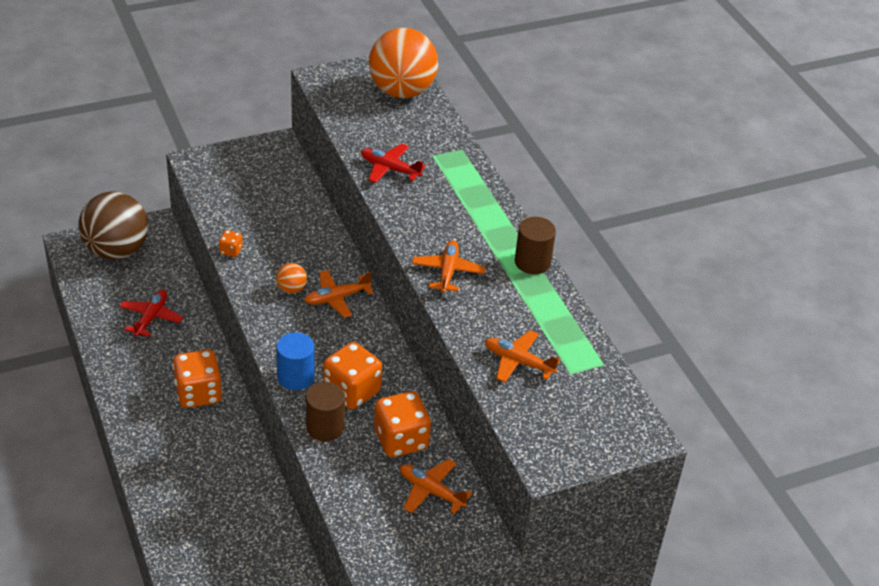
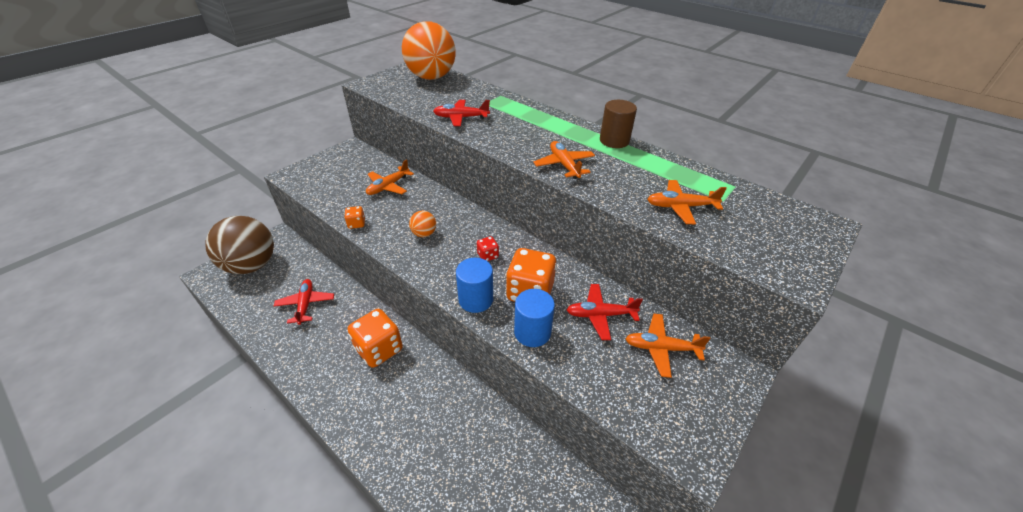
camera: 25 degrees left, 0 degrees up
(325, 427) = (532, 332): brown cylinder -> blue cylinder
(336, 298) = (464, 228): orange plane -> orange plane (388, 186)
(339, 338) = (488, 255): none -> red dice
(401, 440) = (600, 315): orange dice -> red plane

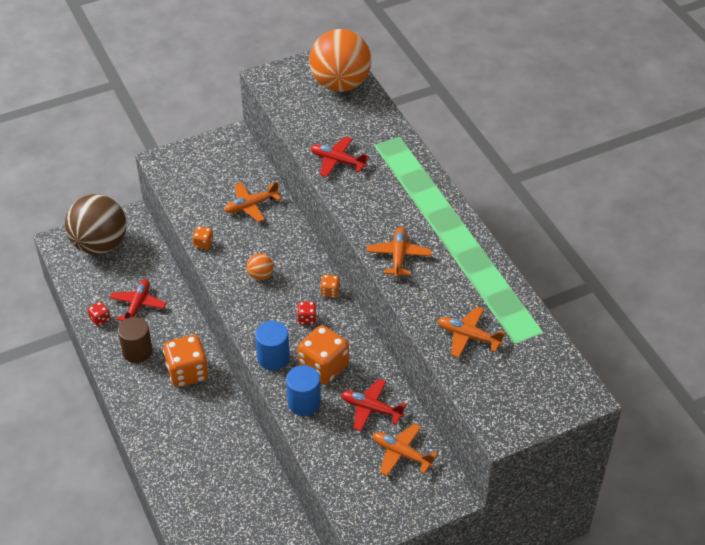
camera: 25 degrees right, 5 degrees up
(269, 329) = (100, 319): none -> red dice
(495, 229) = (330, 292): none -> orange dice
(614, 141) = (472, 240): brown cylinder -> brown cylinder (137, 351)

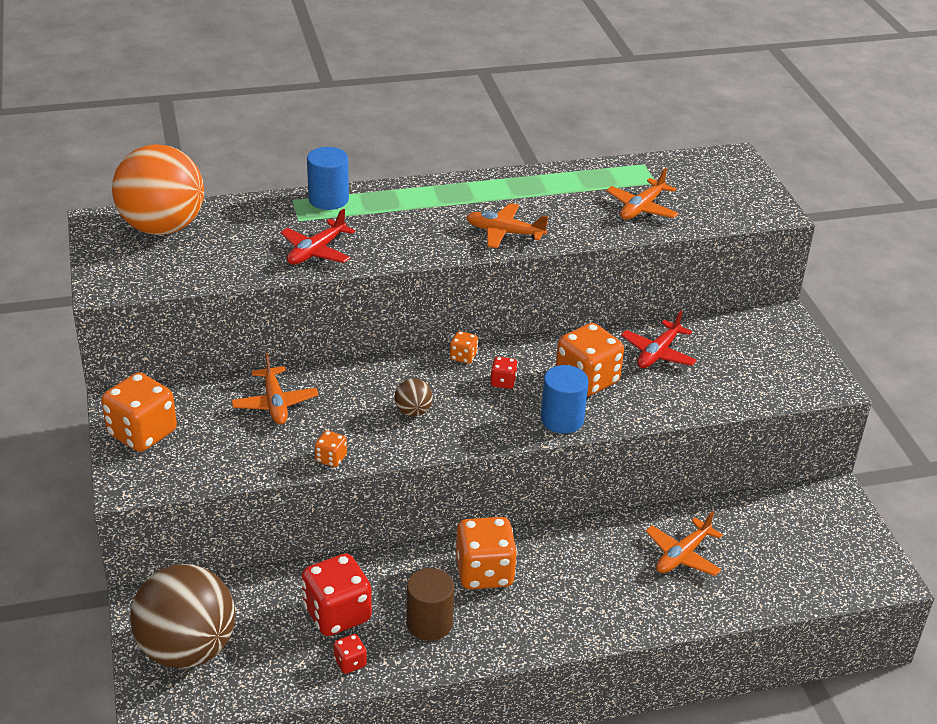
camera: 80 degrees left, 10 degrees down
(138, 305) = (337, 614): red plane -> red dice
(207, 154) = (142, 433): none -> orange dice
(260, 275) = (413, 412): orange ball -> brown ball
(304, 402) = (639, 404): blue cylinder -> blue cylinder (328, 199)
(401, 453) = (725, 342): orange plane -> orange plane (682, 555)

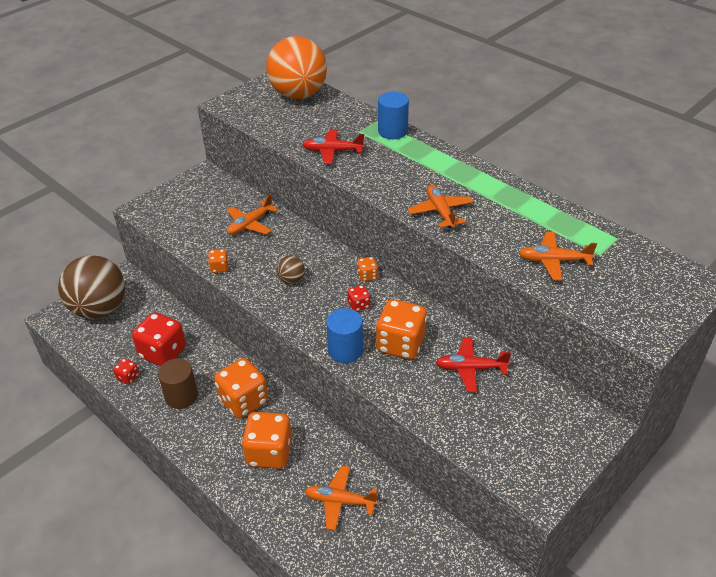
camera: 60 degrees right, 5 degrees up
(142, 433) = (185, 193): orange dice -> orange dice (269, 453)

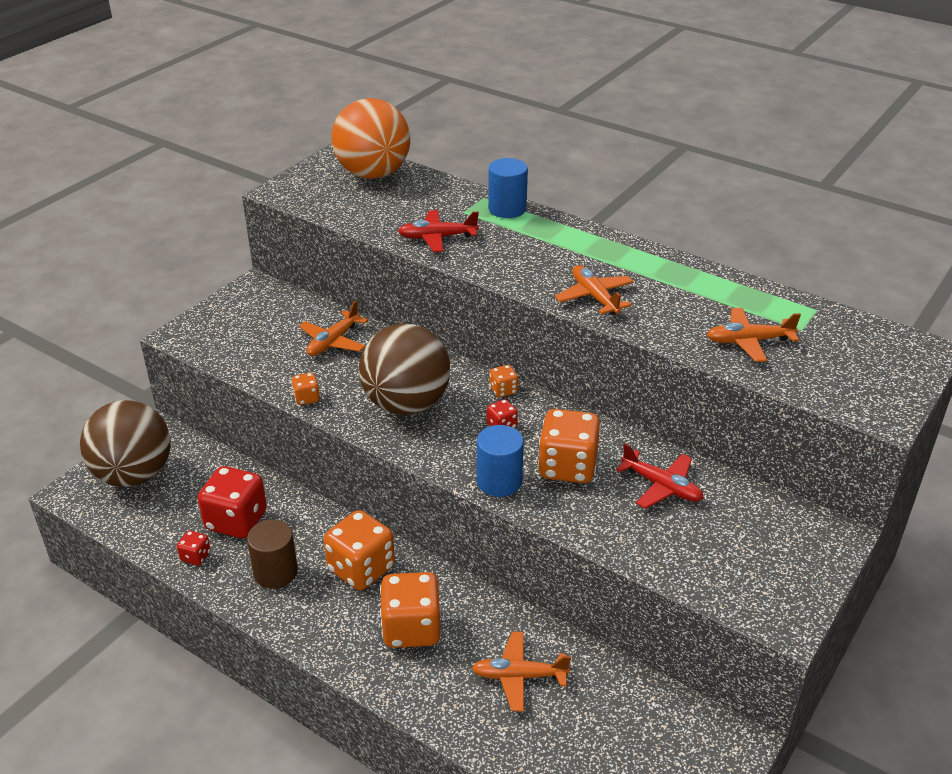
camera: 10 degrees left, 5 degrees down
(291, 280) = (406, 404): brown ball -> brown ball, size x2.43
(470, 368) = (662, 486): red plane -> red plane turned 135 degrees counterclockwise

